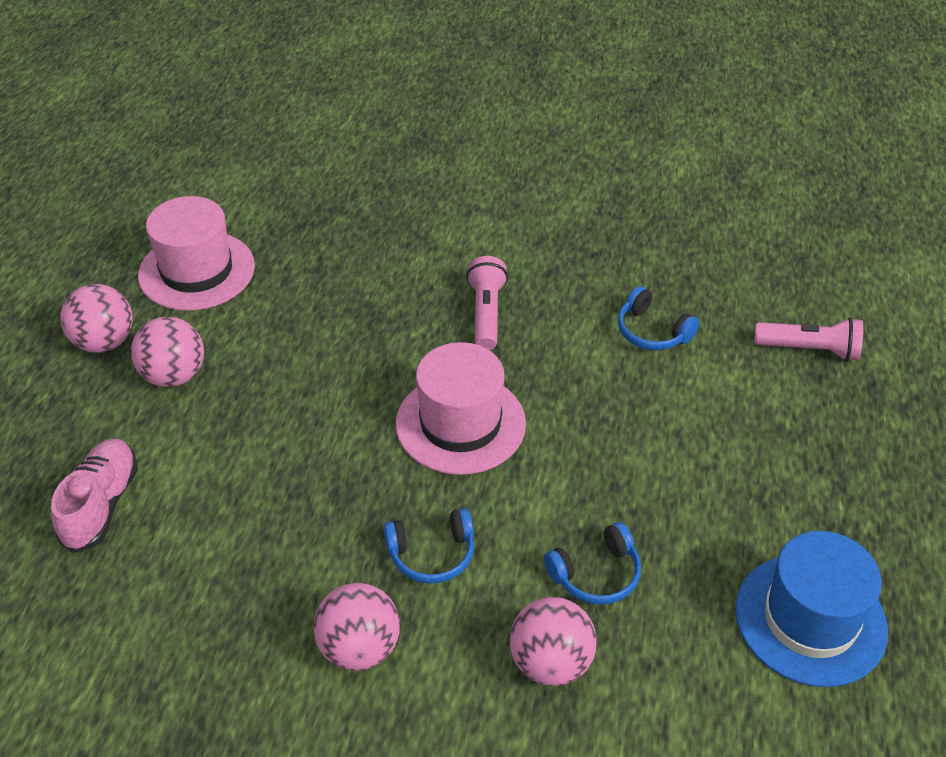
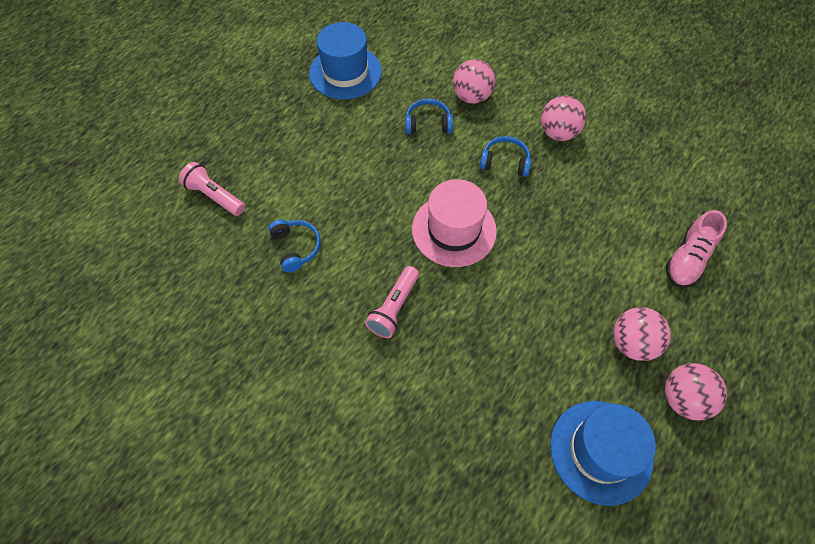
camera: 155 degrees left, 15 degrees up
(197, 271) = (601, 451): pink hat -> blue hat

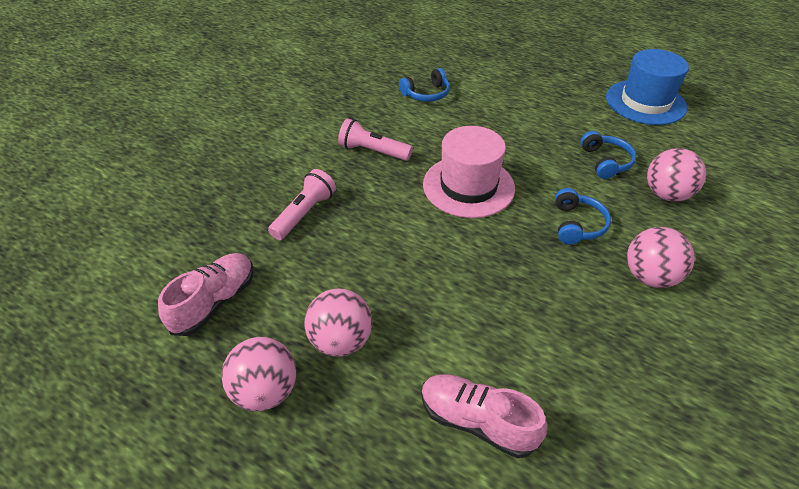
camera: 85 degrees right, 15 degrees down
(215, 196) = (467, 51): pink flashlight -> pink flashlight (304, 213)
(601, 451) = (215, 302): blue hat -> pink shoe

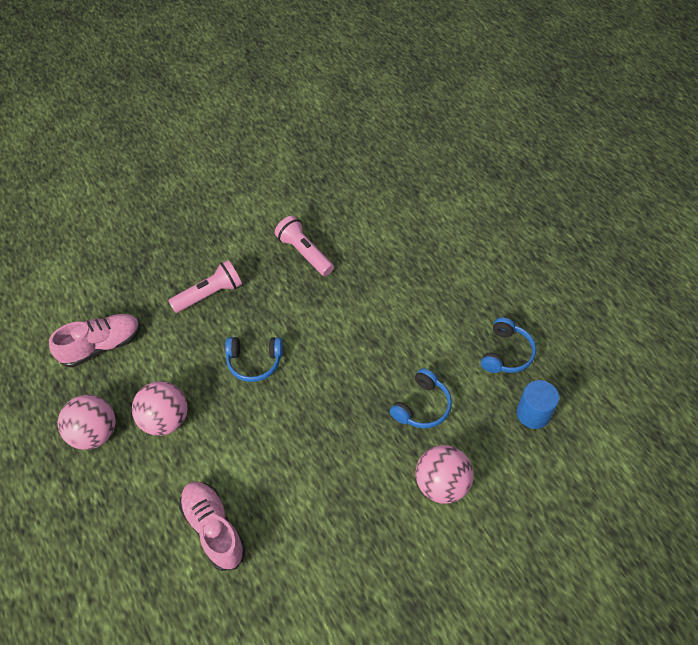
camera: 30 degrees right, 10 degrees up
(426, 94) = (398, 204): blue headphones -> blue headphones (254, 362)
(468, 186) = (359, 325): pink hat -> none
(645, 102) = (612, 301): blue hat -> none
(666, 194) = (533, 414): pink ball -> blue cylinder

